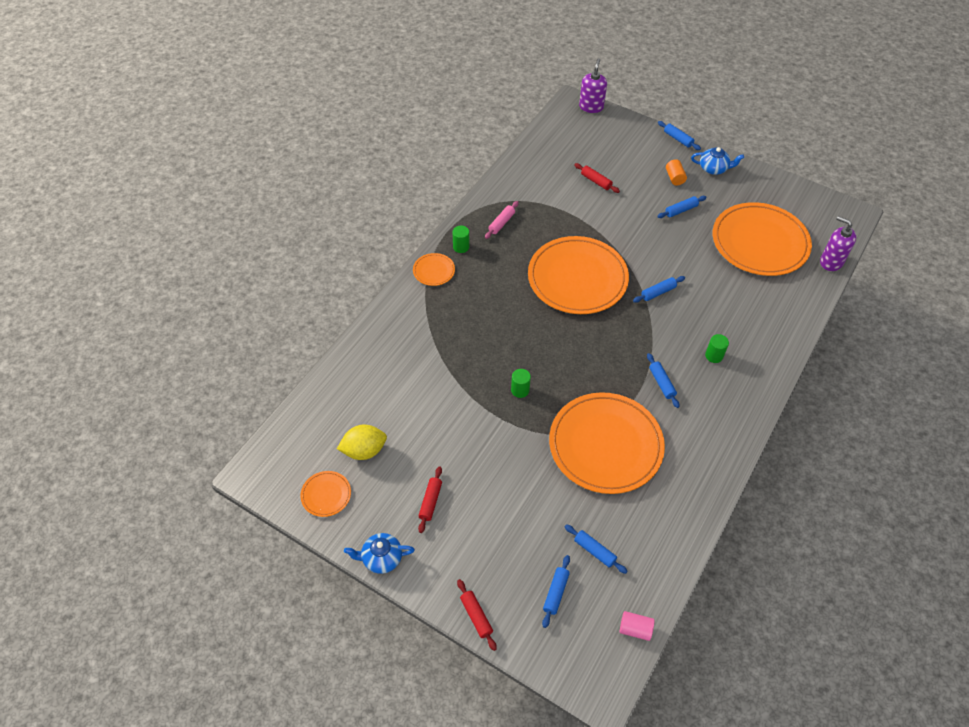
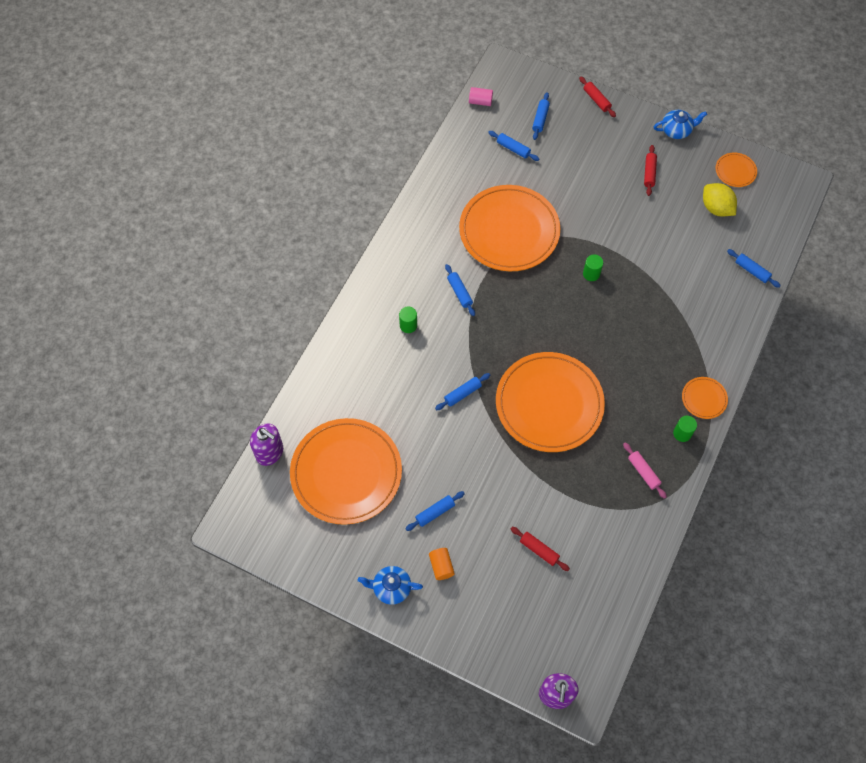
camera: 175 degrees right, 10 degrees up
(364, 450) = (716, 208): yellow lemon -> yellow lemon turned 75 degrees clockwise
(501, 223) = (643, 472): pink rolling pin -> pink rolling pin turned 60 degrees counterclockwise
(678, 139) = (435, 640): blue rolling pin -> blue rolling pin (752, 271)

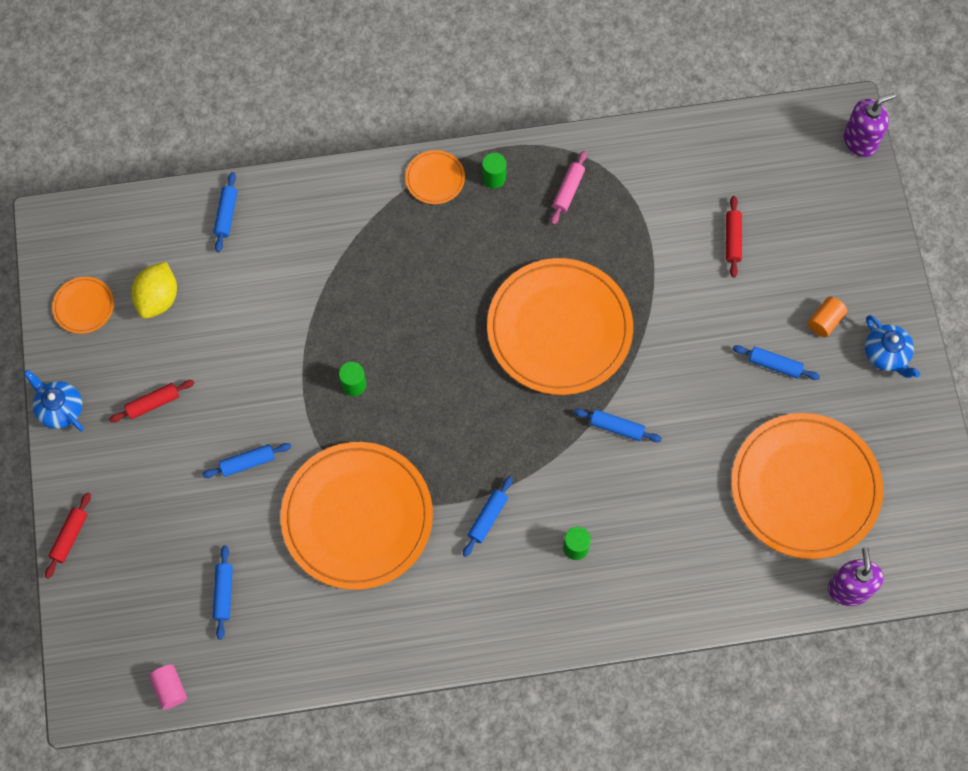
camera: 125 degrees left, 5 degrees up
(540, 119) = (150, 590): blue rolling pin -> blue rolling pin (248, 462)

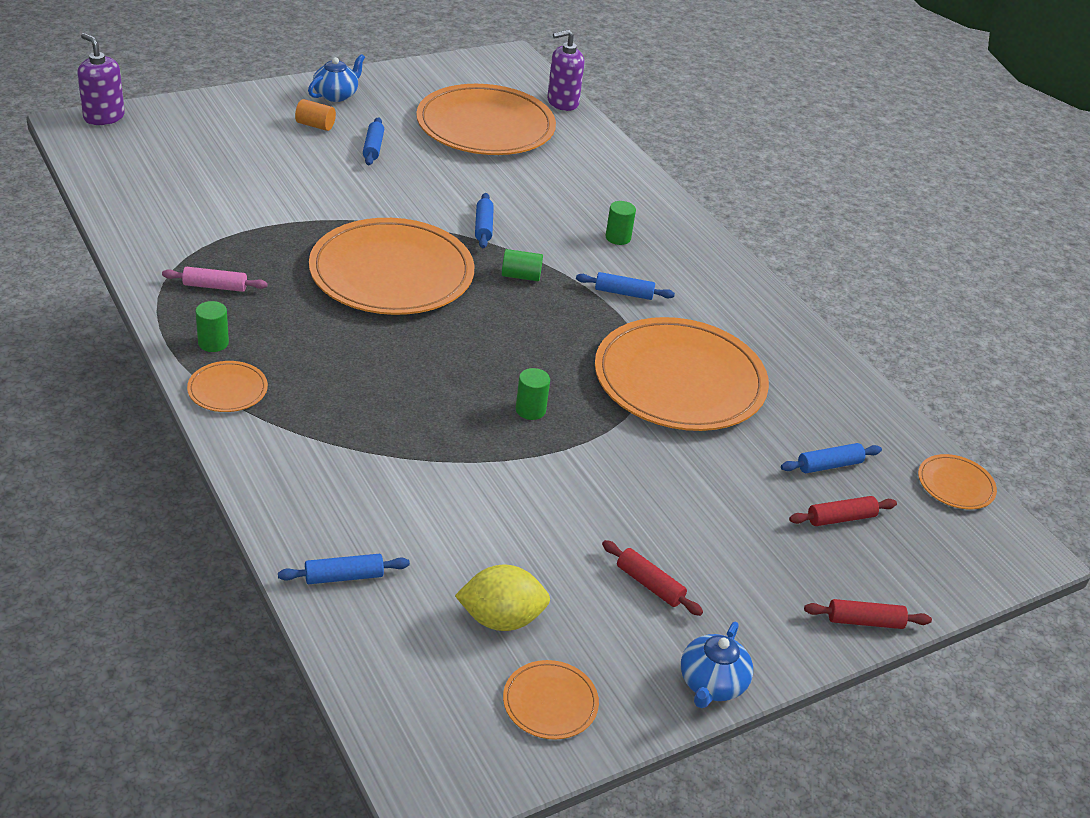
camera: 115 degrees left, 30 degrees down
(170, 689) = (955, 485): pink cylinder -> orange plate
(248, 462) = (672, 478): blue rolling pin -> none
(532, 436) = (521, 276): none -> green cylinder
(732, 239) = (243, 179): red rolling pin -> red rolling pin (841, 518)

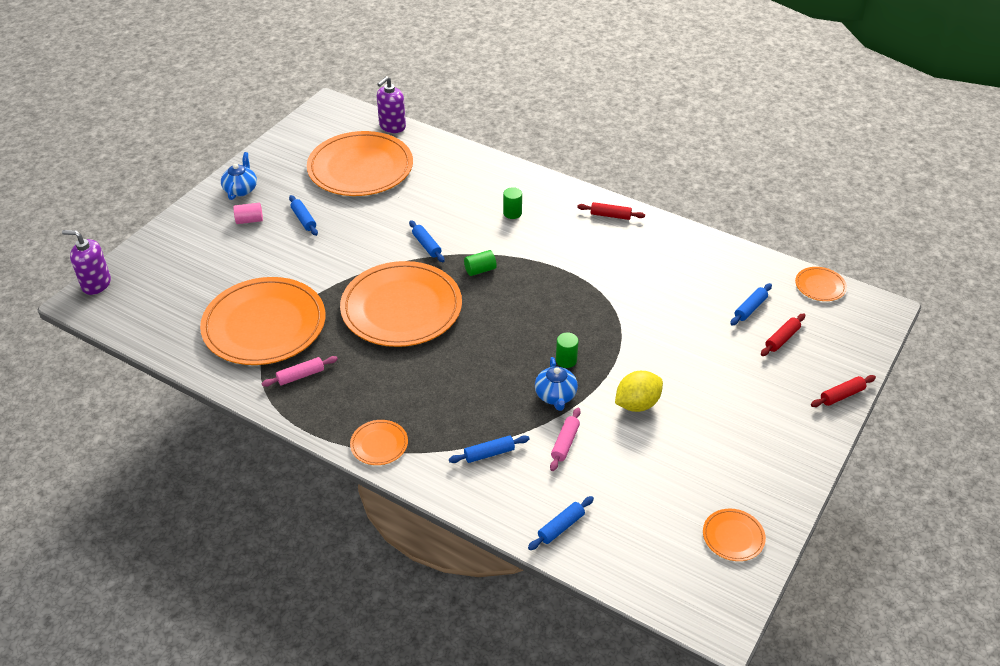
camera: 25 degrees left, 5 degrees up
(213, 343) = (339, 416): green cylinder -> none
(315, 125) = (249, 220): orange cylinder -> pink cylinder
(440, 493) = (565, 443): none -> pink rolling pin
(501, 619) = (666, 502): yellow lemon -> yellow lemon (637, 404)
(623, 293) = (549, 251): blue rolling pin -> blue rolling pin (489, 453)
(649, 584) = (722, 436): red rolling pin -> red rolling pin (610, 215)
(679, 380) = (629, 295): orange plate -> orange plate (264, 325)
(711, 684) = (800, 477): blue teapot -> blue teapot (555, 396)

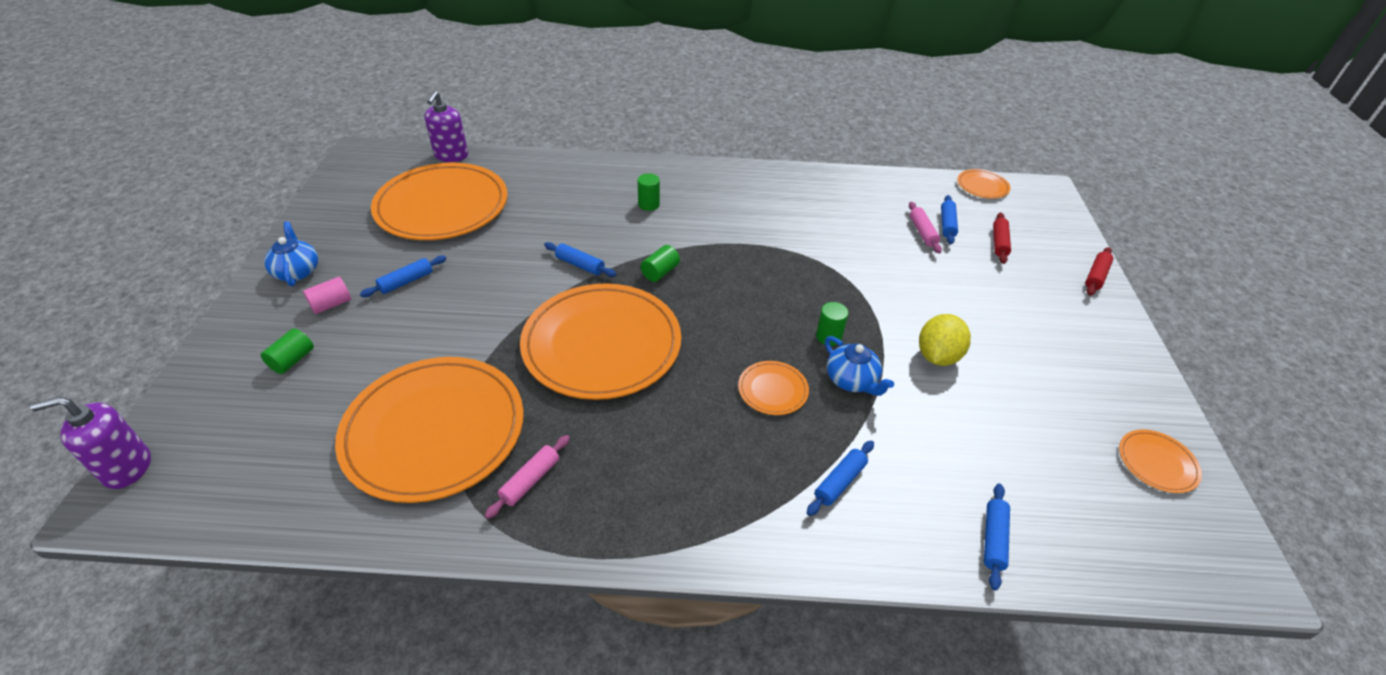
camera: 30 degrees left, 0 degrees up
(208, 250) = (292, 360): none -> green cylinder
(304, 219) = (406, 282): blue rolling pin -> blue rolling pin turned 75 degrees counterclockwise
(379, 444) = (700, 531): orange plate -> orange plate (773, 390)
(565, 443) = (908, 431): pink rolling pin -> pink rolling pin (922, 232)
(610, 215) = (748, 179): red rolling pin -> none

